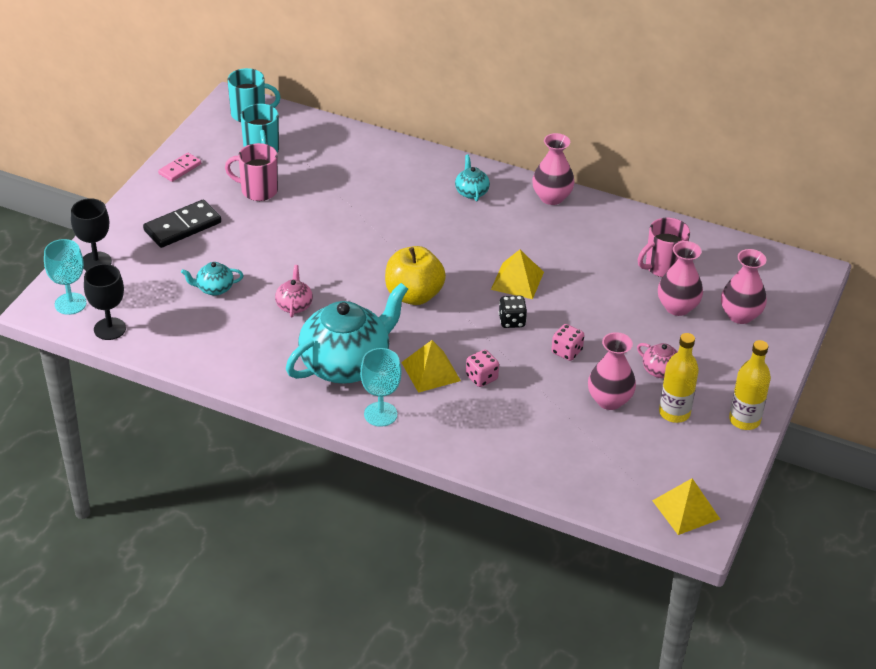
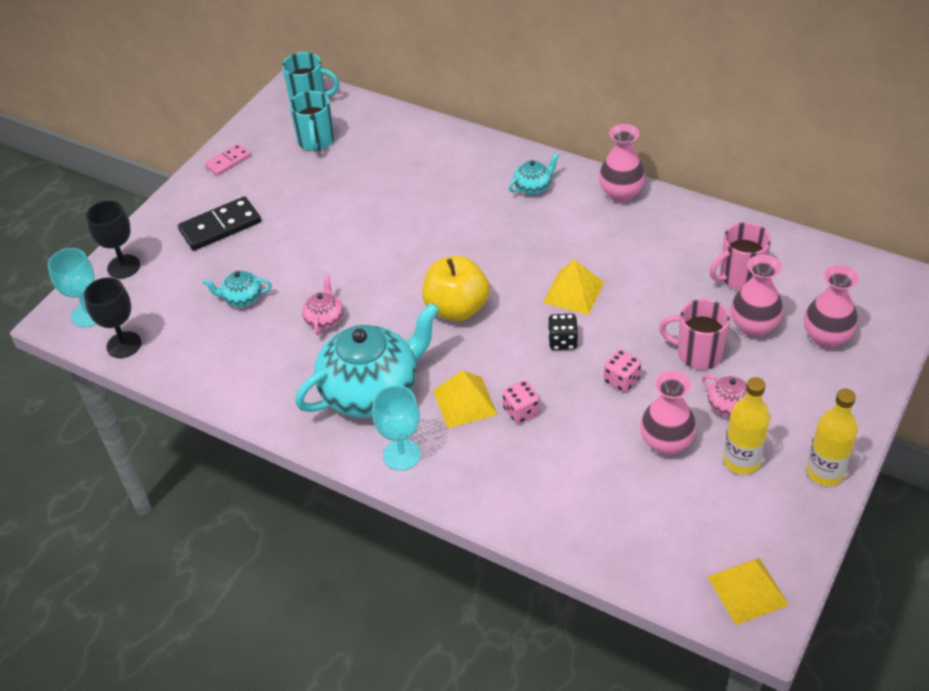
camera: 10 degrees right, 5 degrees up
(258, 190) = (305, 185): pink mug -> pink mug (697, 354)
(471, 192) = (533, 187): turquoise teapot -> turquoise teapot turned 60 degrees clockwise

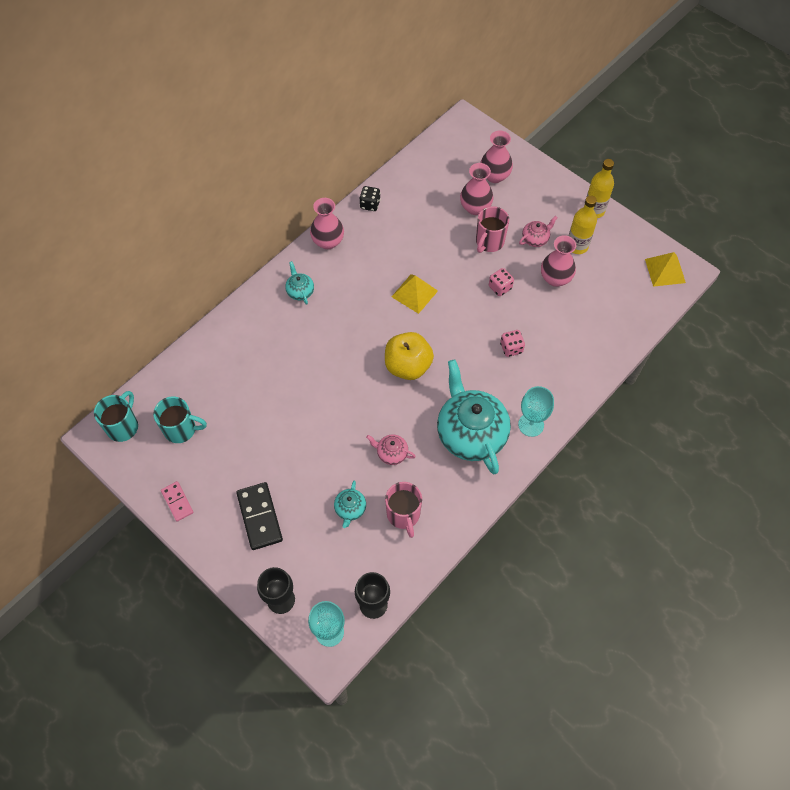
camera: 80 degrees left, 15 degrees up
(464, 402) = (495, 379): yellow pyramid -> none
(562, 341) = (457, 311): black dice -> black dice (370, 204)
(739, 277) = (430, 201): pink mug -> pink mug (403, 515)

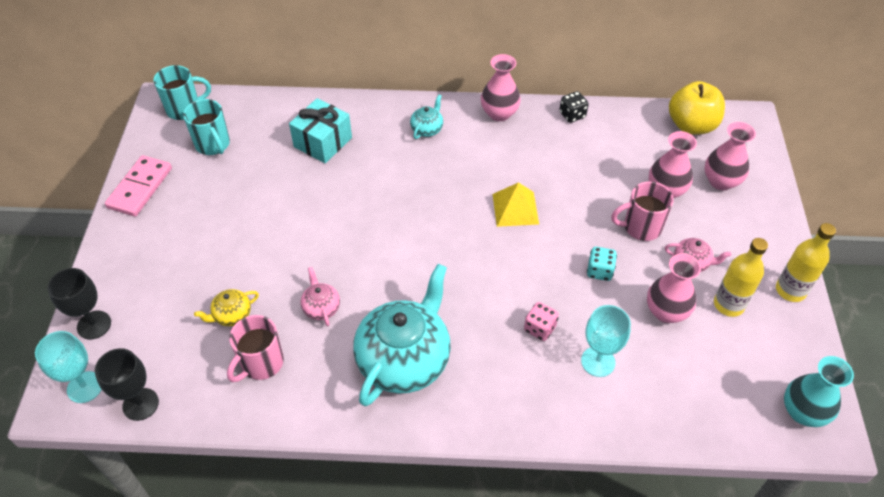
camera: 50 degrees right, 10 degrees down
(177, 502) = (140, 188): pink domino -> pink domino, size x1.67
(249, 360) = (323, 142): none -> turquoise gift
(259, 517) = (169, 253): black domino -> none
(350, 509) = (232, 315): turquoise teapot -> yellow teapot
(408, 366) = (430, 256): yellow apple -> yellow apple (691, 125)
(500, 287) = (599, 271): pink dice -> turquoise dice
(531, 425) = (466, 408): turquoise goblet -> turquoise goblet (598, 361)
(665, 271) = (803, 412): yellow pyramid -> turquoise vase

